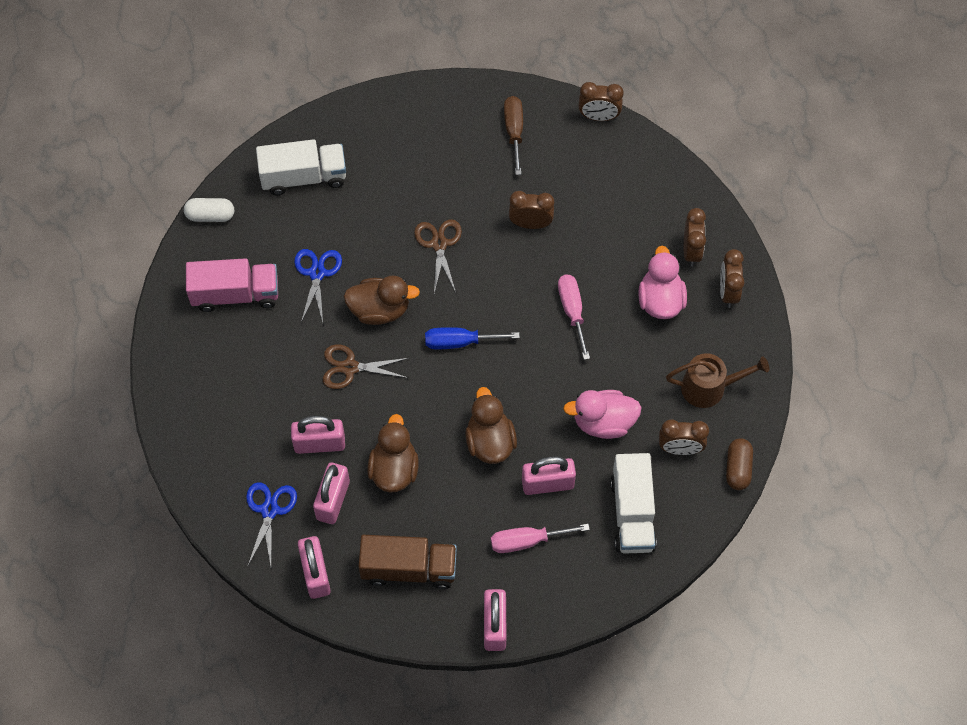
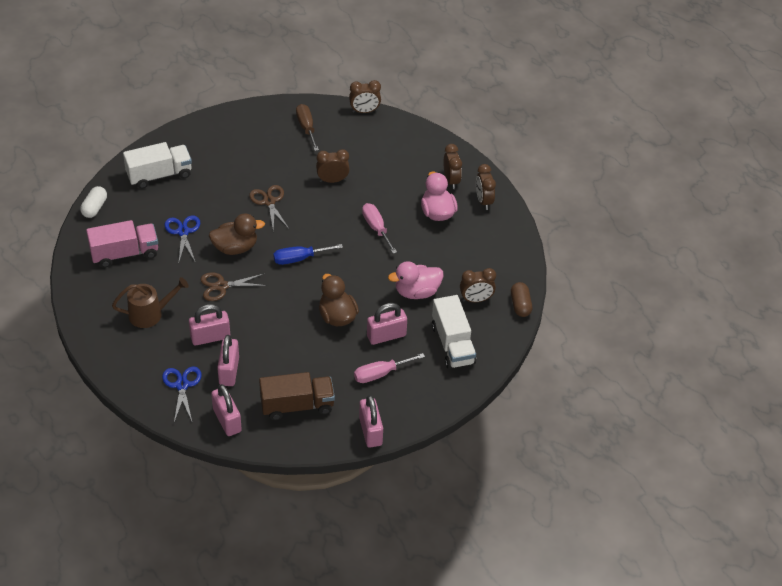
camera: 15 degrees left, 15 degrees down
(210, 215) = (94, 208): white capsule -> white capsule turned 60 degrees counterclockwise
(394, 469) = (270, 344): brown duck -> none
(709, 387) = (486, 259): brown watering can -> brown watering can (150, 314)

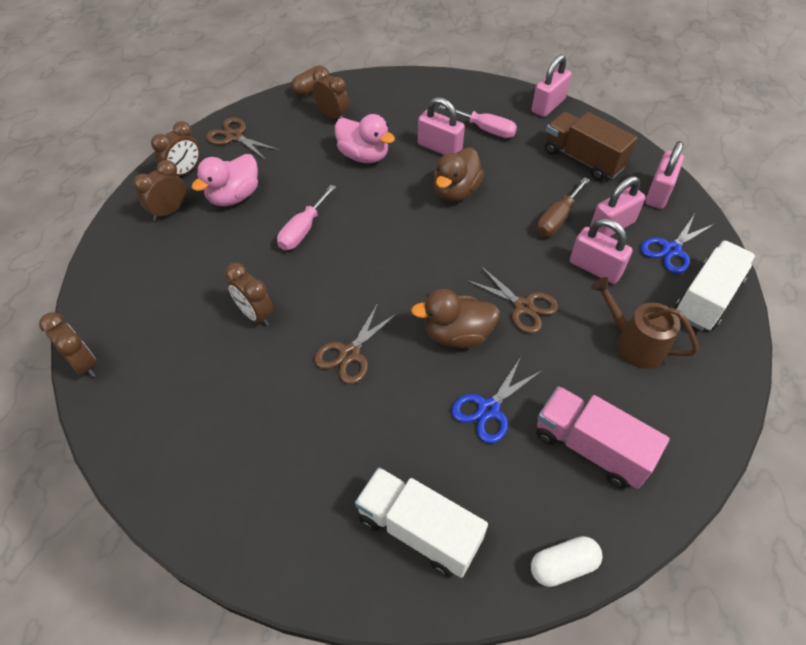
camera: 125 degrees left, 5 degrees up
(235, 247) = (457, 334): brown duck -> brown duck turned 45 degrees counterclockwise
(299, 258) = (412, 266): blue screwdriver -> none
(306, 128) = (167, 409): brown screwdriver -> brown screwdriver (557, 219)
(452, 344) = (402, 106): white truck -> white truck (706, 298)
(500, 239) = (234, 136): none -> brown scissors

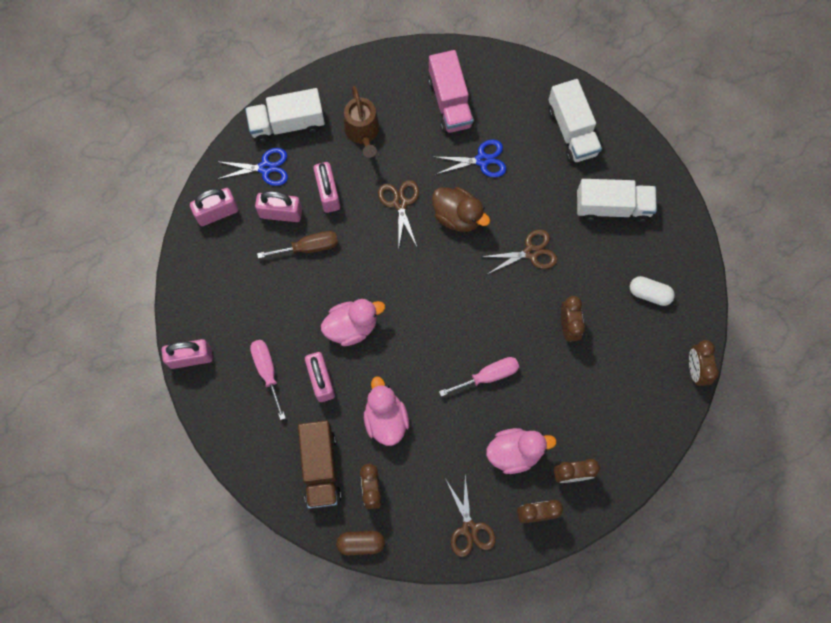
camera: 140 degrees left, 20 degrees up
(293, 469) = (612, 207): none -> white truck
(455, 191) = (352, 326): brown duck -> pink duck
(563, 566) = (518, 67): white capsule -> white capsule (649, 293)
(583, 159) = (231, 282): brown truck -> brown truck (320, 467)

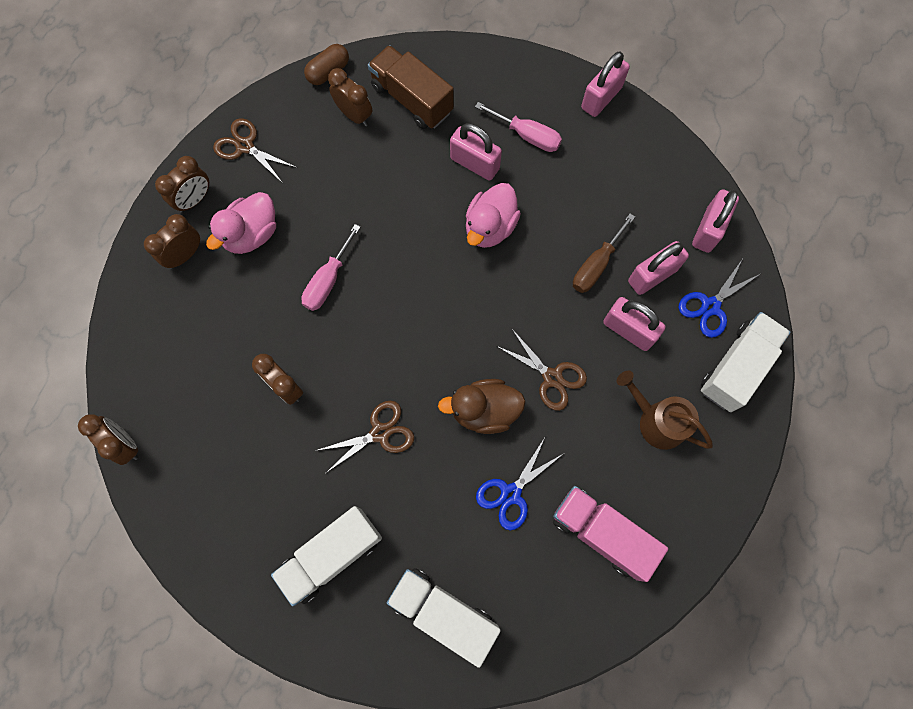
camera: 140 degrees right, 0 degrees up
(385, 419) = (390, 176): pink duck -> none
(531, 252) = (380, 433): brown scissors -> brown scissors turned 150 degrees counterclockwise
(649, 293) = (225, 487): white capsule -> none

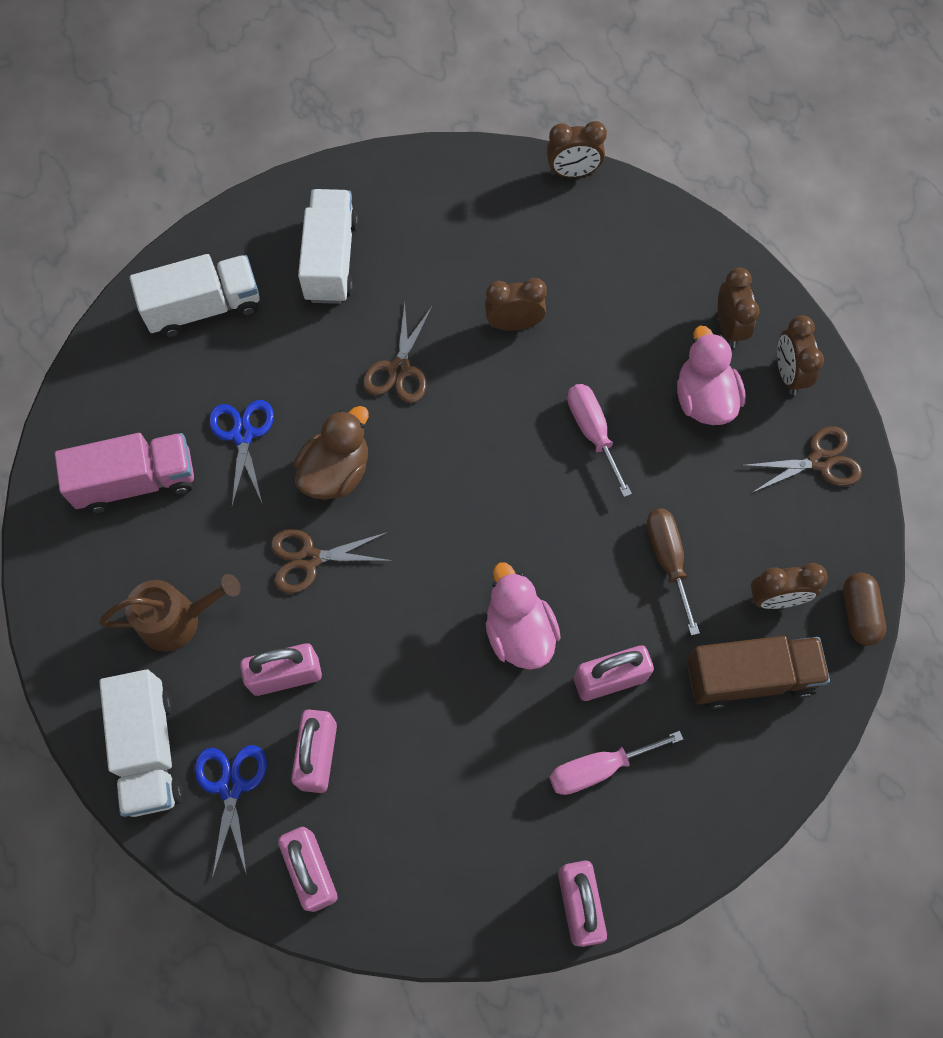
camera: 130 degrees right, 5 degrees down
(596, 265) = (382, 705): brown screwdriver -> brown screwdriver (668, 560)

